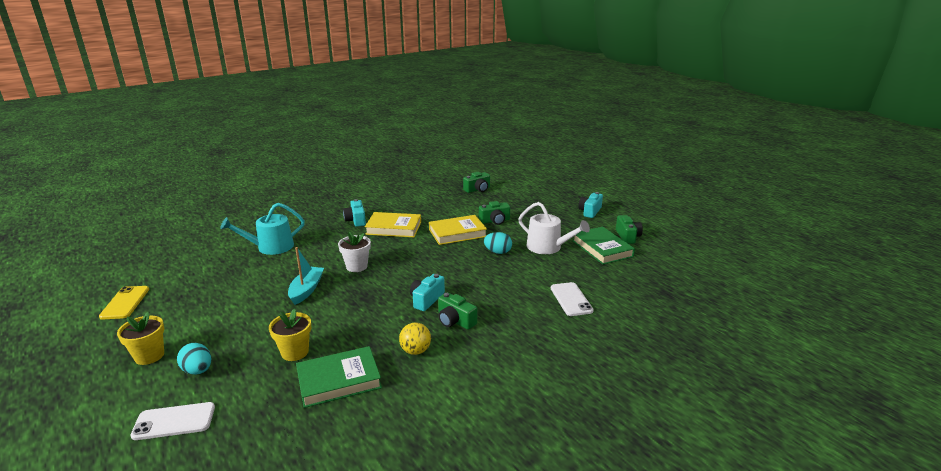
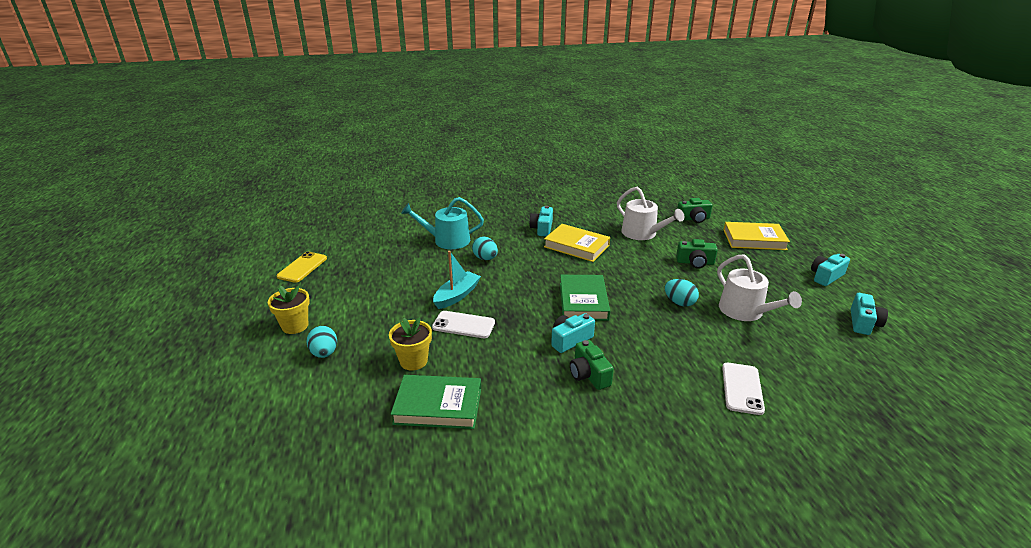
camera: 25 degrees right, 5 degrees up
(174, 421) = (282, 398): white phone -> white phone (463, 325)
(316, 254) = (485, 258): none -> turquoise egg
(356, 266) = (517, 282): white flower pot -> none
(415, 351) = (529, 397): yellow ball -> none
(443, 208) = (642, 233): none -> white watering can
(457, 233) = (643, 268): yellow book -> yellow book (754, 240)
(602, 249) = (818, 331): green book -> green book (583, 301)
(627, 236) = (863, 323): green camera -> turquoise camera

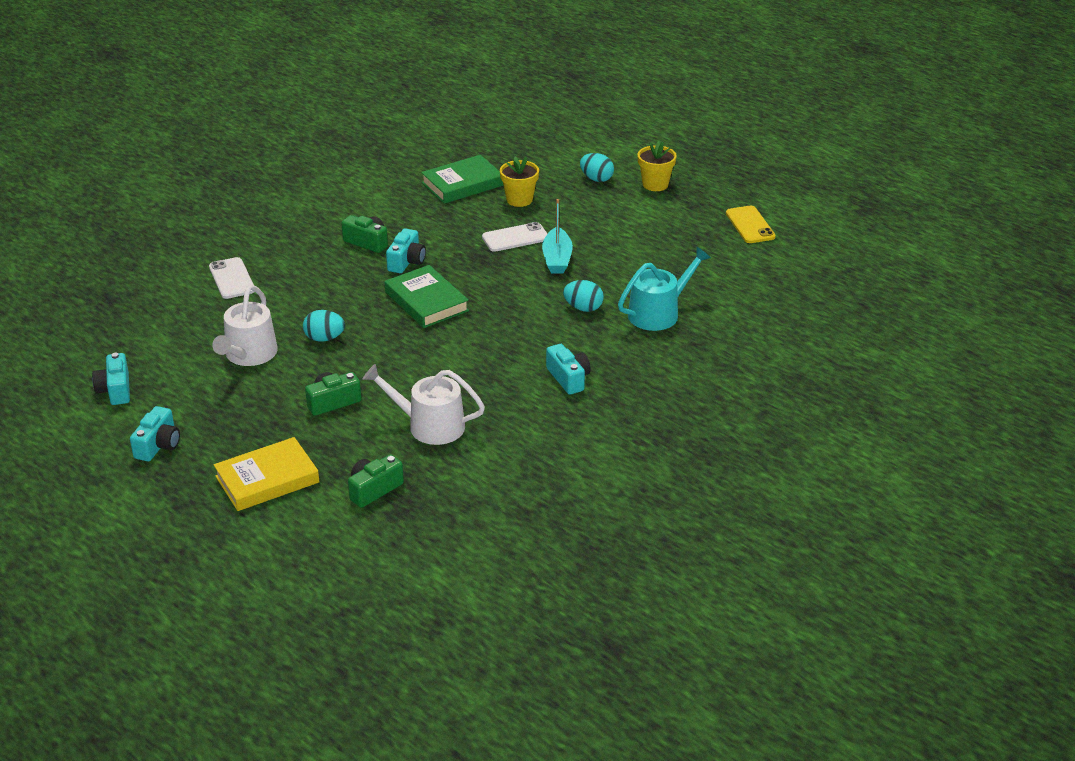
camera: 145 degrees right, 5 degrees up
(576, 246) = (497, 368): yellow book -> none
(745, 311) = (248, 355): white watering can -> white watering can turned 105 degrees counterclockwise

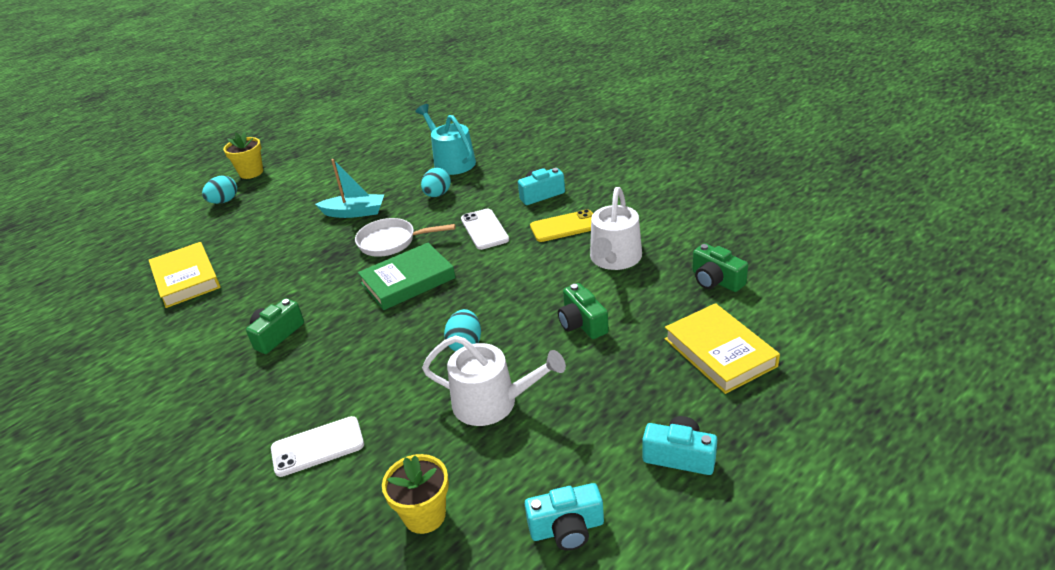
camera: 85 degrees left, 0 degrees up
(406, 261) = (328, 301): turquoise camera -> none
(462, 184) = (186, 279): green book -> yellow book
(495, 286) = (392, 242): none -> white pan
(515, 238) = (309, 237): white phone -> white phone (484, 229)
(519, 200) = (239, 240): yellow flower pot -> yellow flower pot (424, 515)
(750, 225) = (336, 131): yellow phone -> yellow phone (564, 226)

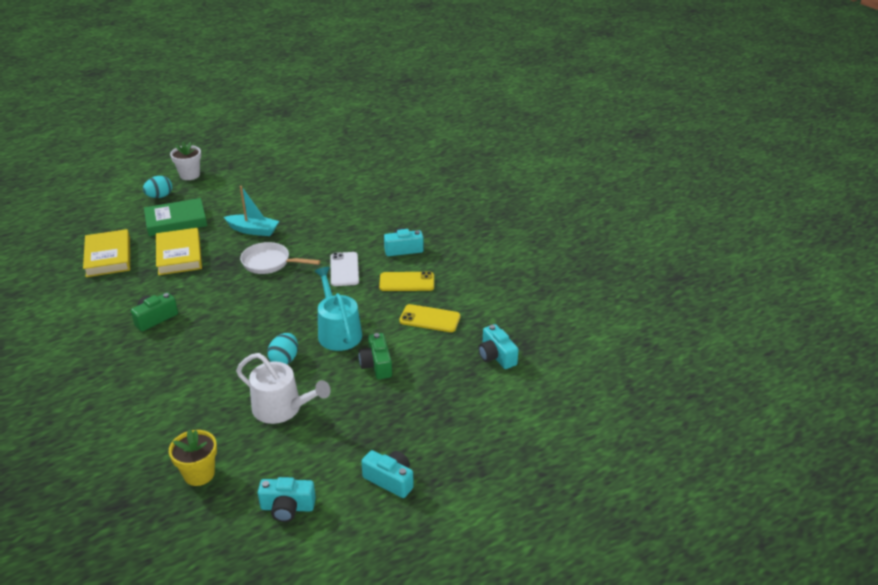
camera: 10 degrees right, 0 degrees up
(251, 173) = (190, 175): yellow flower pot -> white flower pot
(317, 447) = (149, 409): white phone -> none
(408, 281) = (267, 298): green book -> green book (176, 221)
(437, 195) = (323, 230): turquoise egg -> none
(451, 162) = (349, 202): turquoise watering can -> turquoise watering can (338, 332)
(614, 259) = (430, 319): white watering can -> yellow phone
(716, 280) = (496, 356): green camera -> turquoise camera
(719, 352) = (464, 413): yellow book -> yellow book (179, 255)

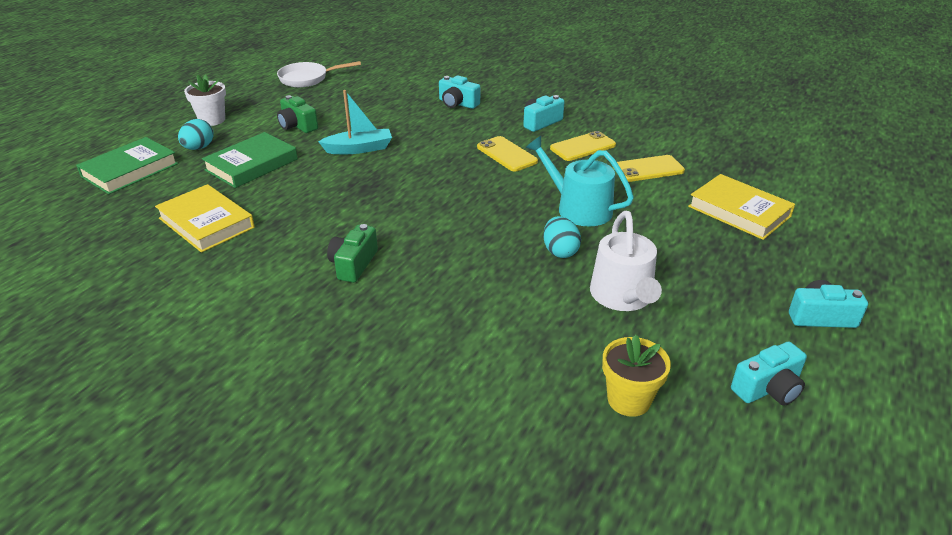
camera: 30 degrees left, 0 degrees up
(106, 201) = (130, 170): none -> green book
(179, 255) = (300, 195): yellow book -> yellow book (739, 211)
(270, 263) = (419, 171): white pan -> white pan (307, 79)
(282, 408) = (623, 296): white watering can -> white watering can turned 90 degrees clockwise
(344, 269) = (506, 154): white phone -> yellow phone
(377, 365) = (657, 223): green camera -> green camera (297, 126)
(496, 356) = (749, 179): turquoise camera -> turquoise camera (457, 103)

